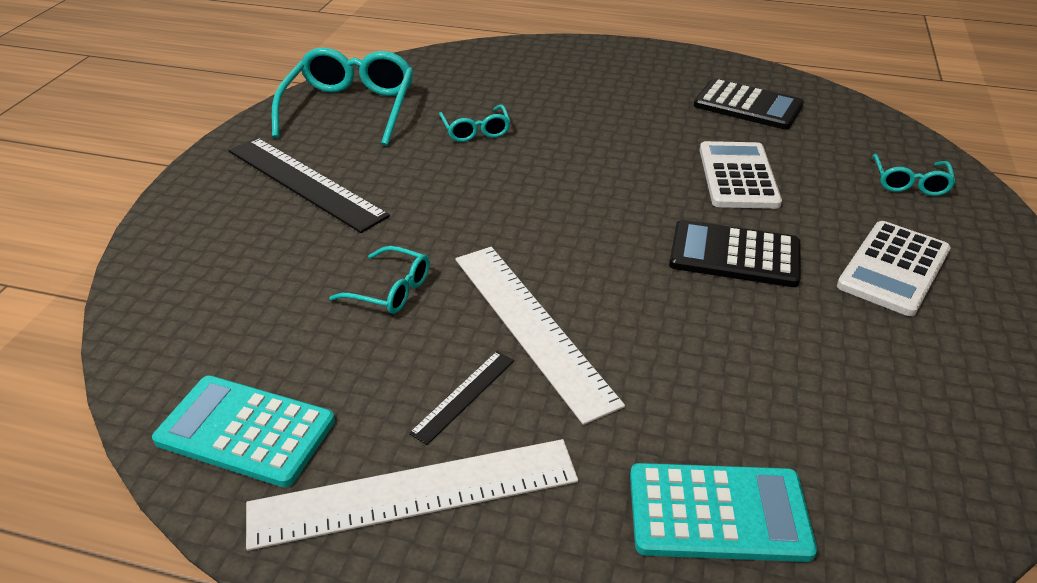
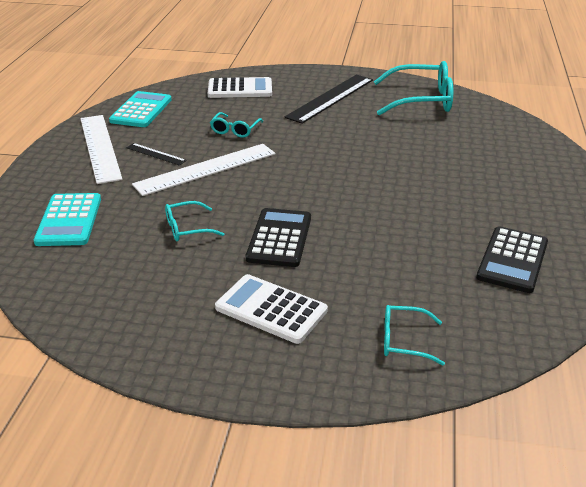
camera: 85 degrees right, 5 degrees down
(476, 131) = (411, 141): turquoise glasses -> turquoise glasses (187, 228)
(738, 176) = (385, 246): white calculator -> white calculator (240, 89)

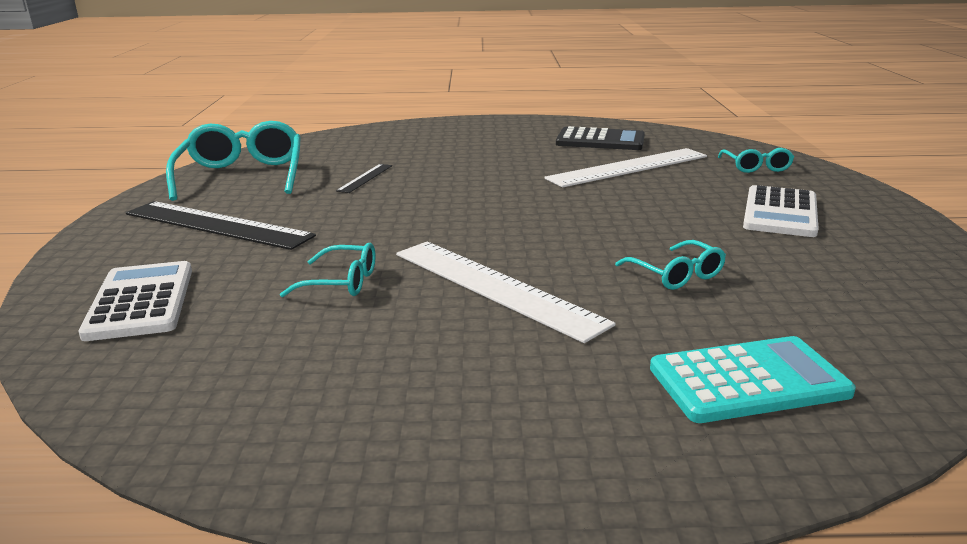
camera: 100 degrees left, 10 degrees down
(100, 147) = (442, 420): white ruler -> white ruler (628, 167)
(141, 110) = (228, 405): turquoise calculator -> none
(156, 154) = (455, 342): black ruler -> black ruler (365, 178)
(279, 238) = (647, 221): black calculator -> none

